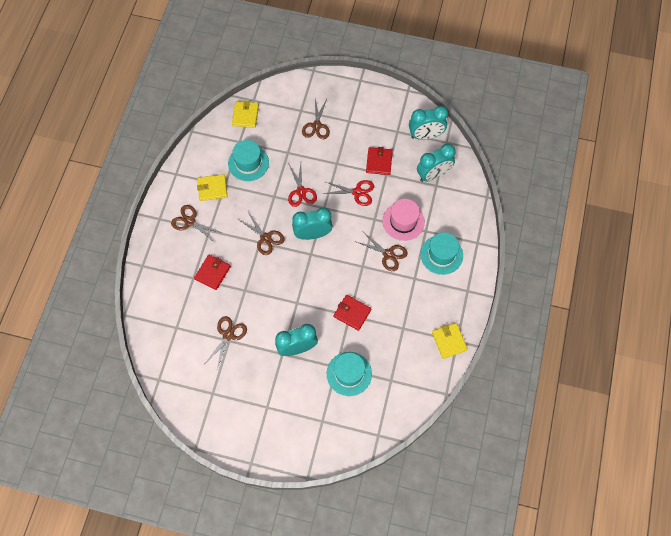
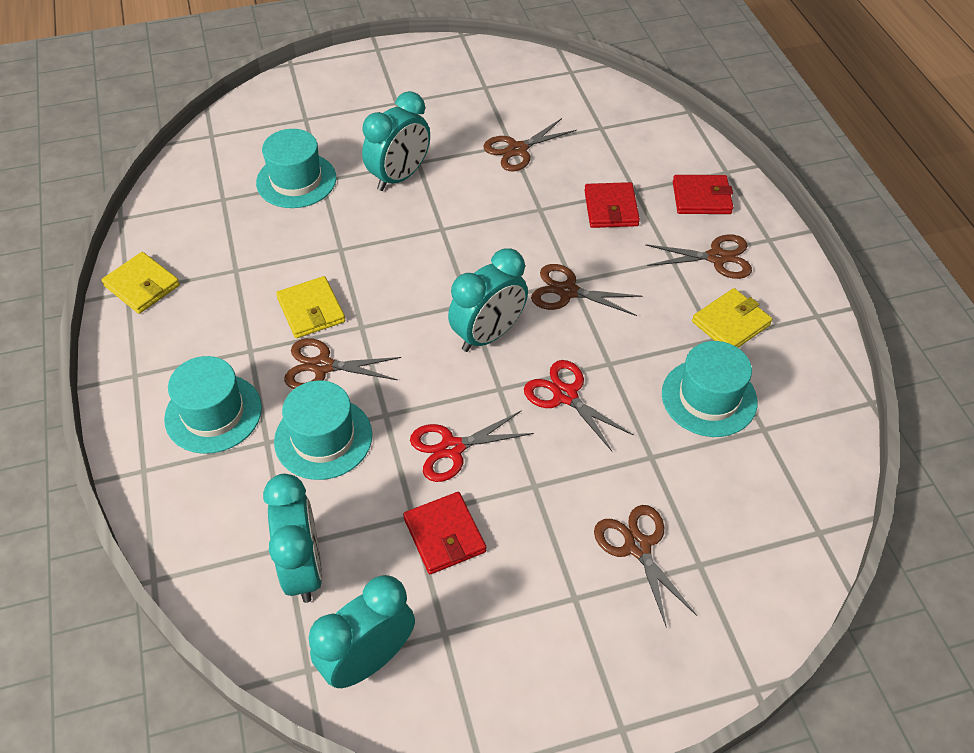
camera: 150 degrees right, 15 degrees down
(228, 335) = (517, 149): brown scissors -> brown scissors turned 60 degrees clockwise
(245, 115) = (803, 488): yellow wallet -> yellow wallet (311, 310)
(352, 313) = (338, 253): red wallet -> red wallet (701, 198)
(403, 221) = (323, 438): pink hat -> turquoise hat
(433, 175) = (303, 568): turquoise clock -> turquoise clock turned 135 degrees clockwise

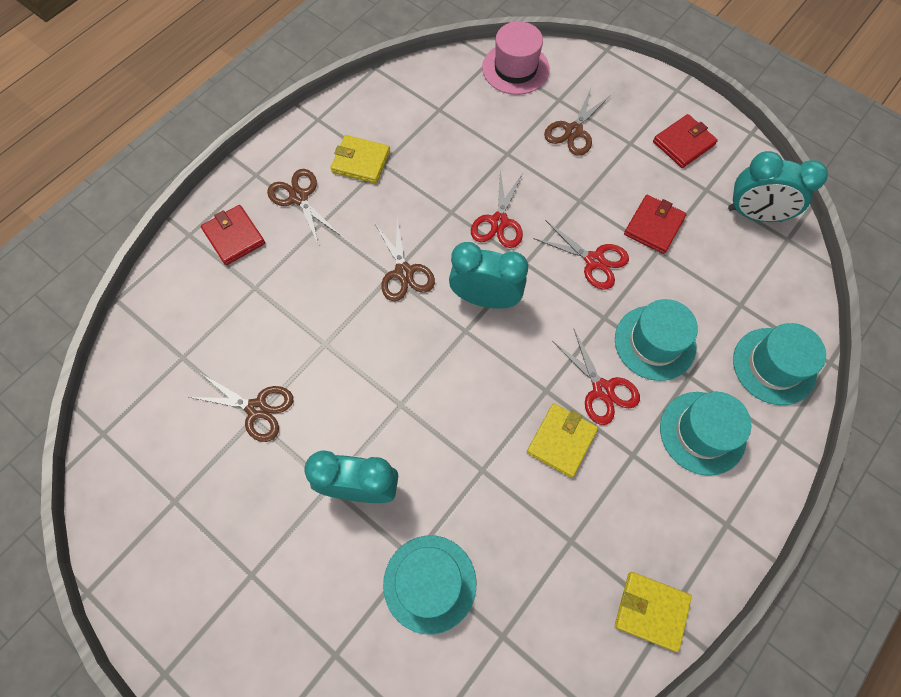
camera: 125 degrees left, 15 degrees up
(142, 285) = (651, 611): yellow wallet -> yellow wallet turned 75 degrees counterclockwise
(303, 568) = (742, 285): turquoise clock -> none
(322, 366) = (602, 390): brown scissors -> red scissors
(611, 208) = (289, 292): red wallet -> red wallet (683, 143)
(709, 397) = (436, 145): turquoise hat -> turquoise hat (774, 366)
(785, 549) = (515, 68): none -> pink hat

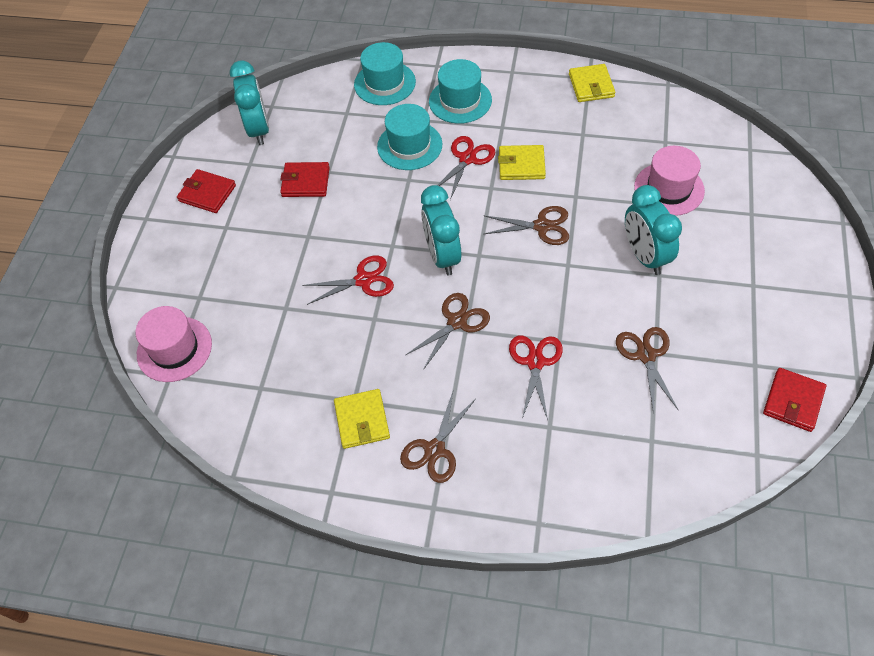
camera: 115 degrees left, 10 degrees down
(234, 237) = (513, 479): red wallet -> red wallet (793, 401)
(429, 583) = (669, 189): turquoise hat -> pink hat
(573, 131) = (232, 271): brown scissors -> brown scissors (542, 226)
(594, 261) = (362, 204): red scissors -> red scissors (535, 362)

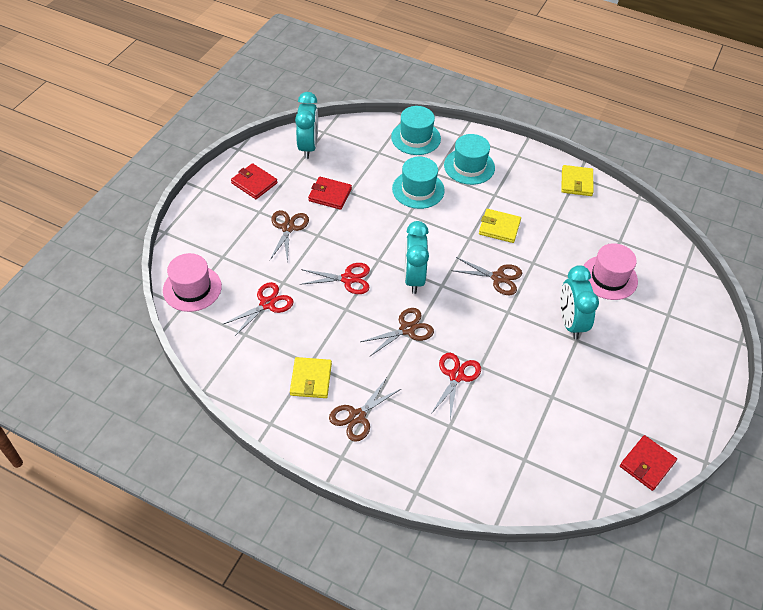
camera: 10 degrees right, 5 degrees down
(467, 159) = (459, 211): red scissors -> red scissors (267, 304)
(646, 355) = (544, 396): brown scissors -> brown scissors (288, 228)

